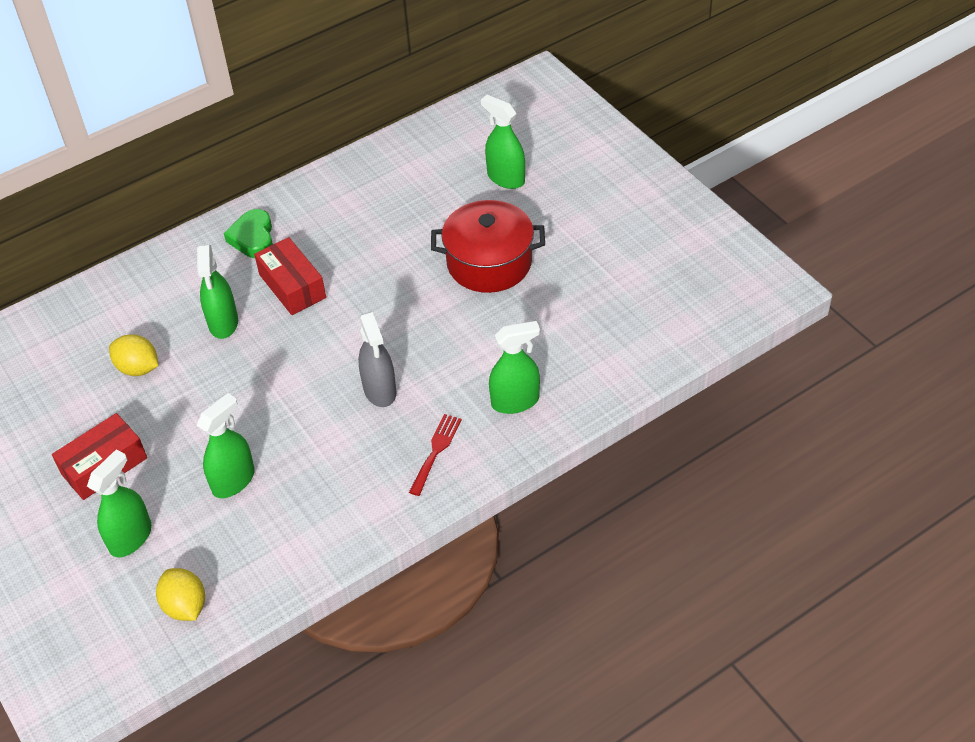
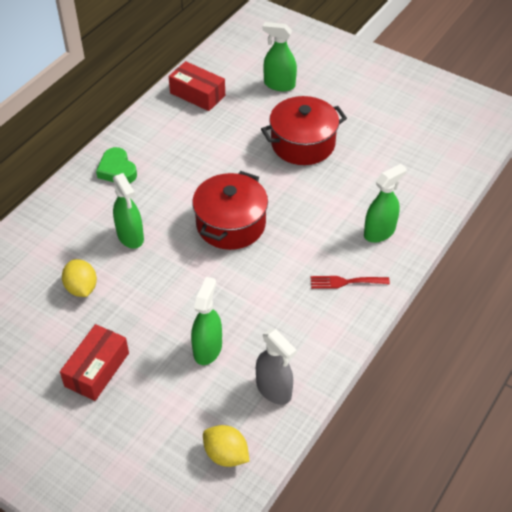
camera: 25 degrees left, 0 degrees up
(131, 538) = (151, 417): green spray bottle -> none
(138, 368) = (81, 288): yellow lemon -> yellow lemon turned 60 degrees clockwise
(292, 286) = (168, 196): red box -> red box (197, 94)
(344, 340) = (231, 224): none -> red pot
(380, 390) = (278, 252): grey spray bottle -> grey spray bottle (274, 389)
(436, 451) = (345, 282): red fork -> red fork turned 90 degrees counterclockwise

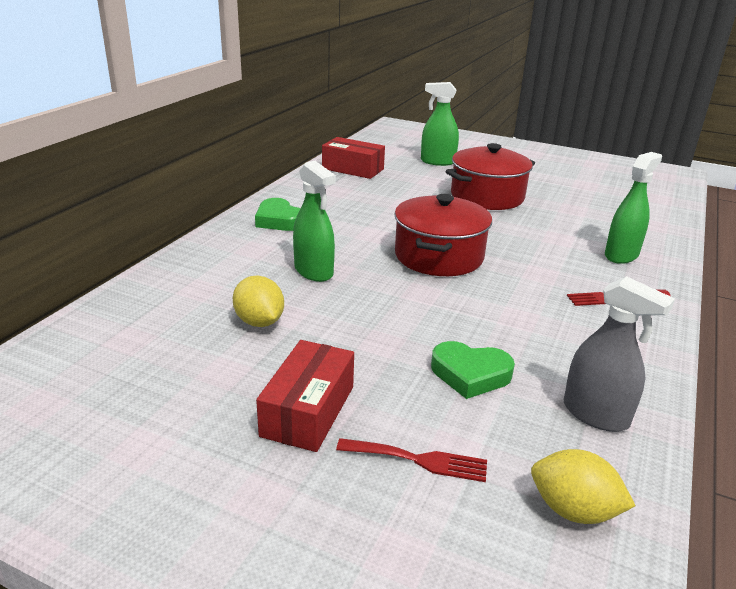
camera: 10 degrees left, 20 degrees down
(152, 412) = (419, 460): none -> red fork
(207, 349) = (470, 374): green spray bottle -> green heart

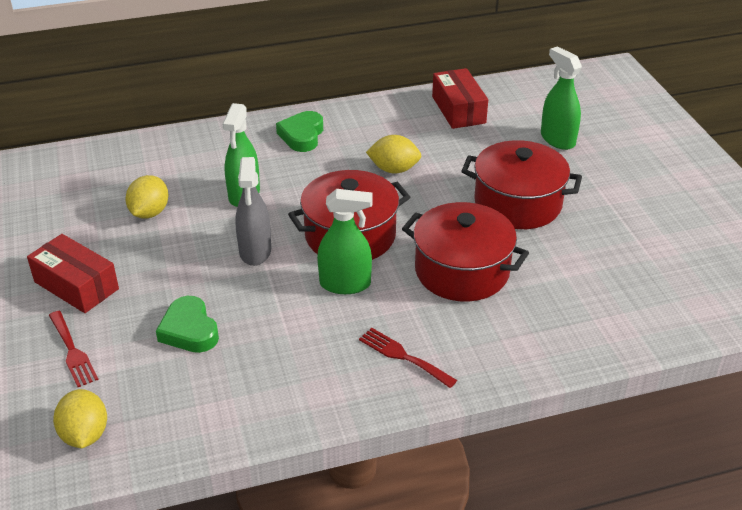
camera: 50 degrees right, 10 degrees up
(308, 411) = (76, 285): red box -> red box turned 60 degrees clockwise
(383, 211) = (394, 169): none -> yellow lemon
(537, 240) = (462, 271): none -> red pot
(596, 414) = (203, 408): grey spray bottle -> grey spray bottle (255, 251)
(621, 255) = (503, 331): green spray bottle -> green spray bottle (345, 284)

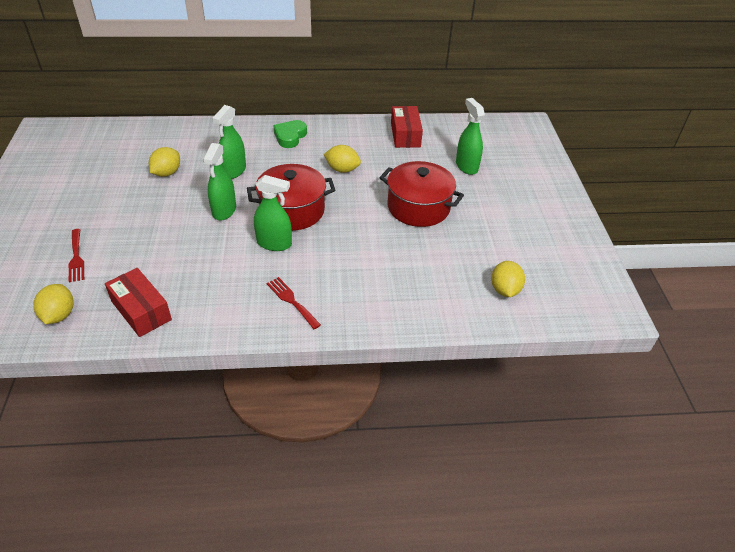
camera: 10 degrees right, 5 degrees up
(76, 285) = (98, 214): red box -> red box (141, 310)
(189, 330) = (157, 257): green heart -> none
(255, 251) = (224, 210): grey spray bottle -> green spray bottle
(462, 271) = (358, 248): red pot -> none
(674, 292) = (504, 290): none -> yellow lemon

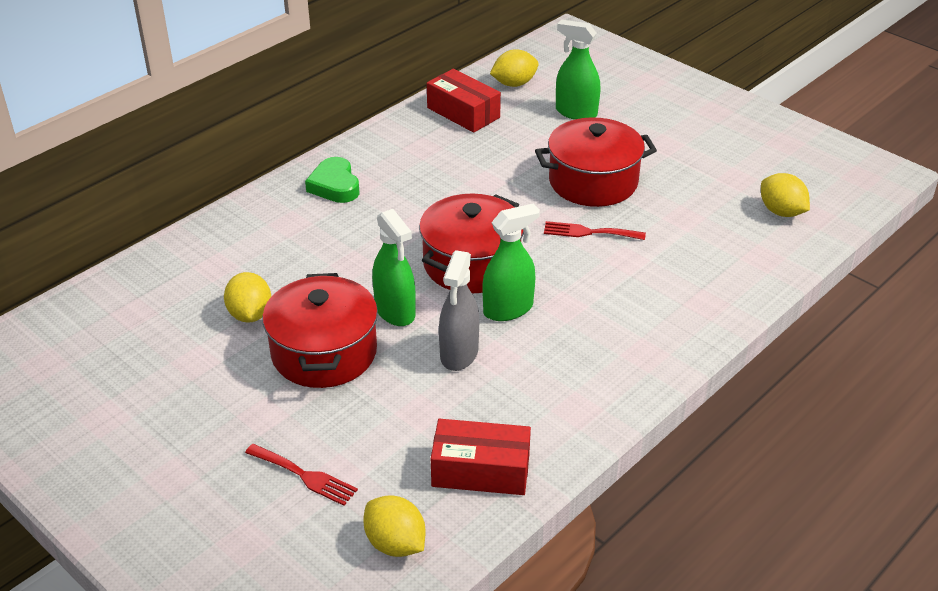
camera: 40 degrees left, 5 degrees down
(167, 209) = (324, 353): none -> red pot
(219, 249) = (459, 354): none -> grey spray bottle
(234, 171) = (332, 263): green spray bottle -> none
(291, 301) = (616, 351): red fork -> red fork (588, 232)
(342, 169) = (455, 188): yellow lemon -> yellow lemon (514, 84)

